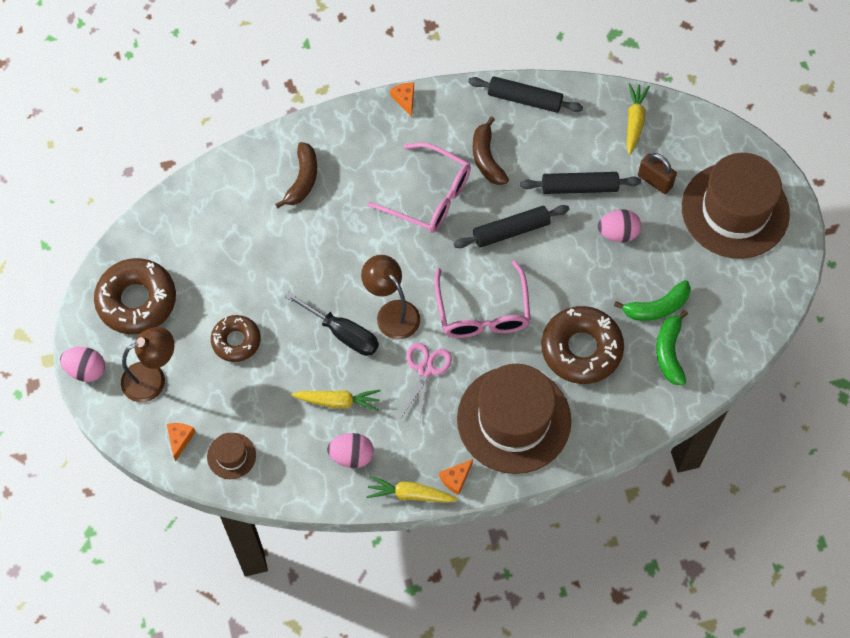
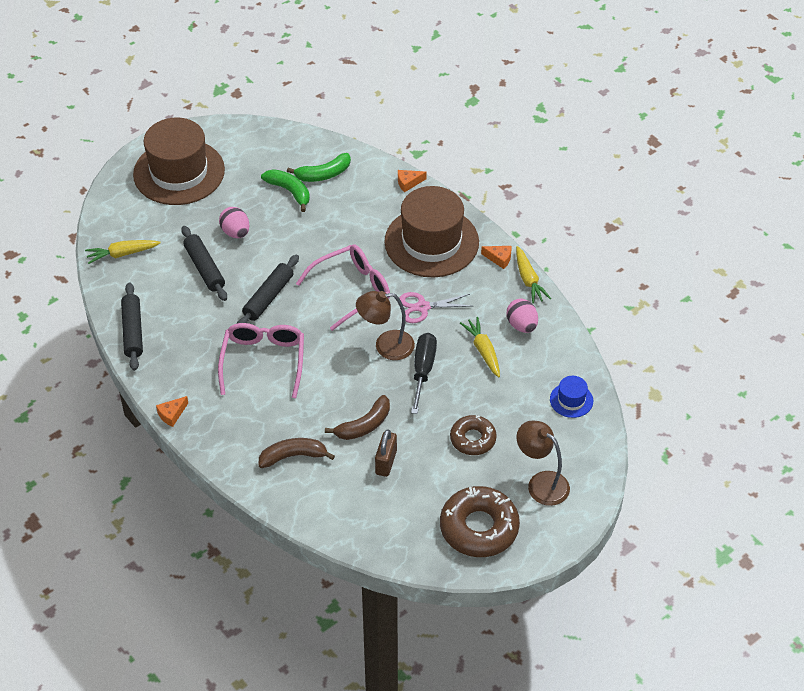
camera: 115 degrees left, 15 degrees down
(86, 370) = (564, 535): pink egg -> none
(180, 439) = (580, 440): orange cheese -> orange cheese (408, 183)
(231, 456) = (571, 400): brown hat -> blue hat
(392, 313) = (386, 346): brown lamp -> brown lamp turned 60 degrees clockwise
(487, 158) = (206, 336): brown banana -> brown banana (364, 425)
(511, 231) = (268, 297): black rolling pin -> black rolling pin turned 75 degrees clockwise
(581, 349) = (350, 223): brown donut -> none
(655, 181) = (175, 225): brown padlock -> brown padlock (386, 462)

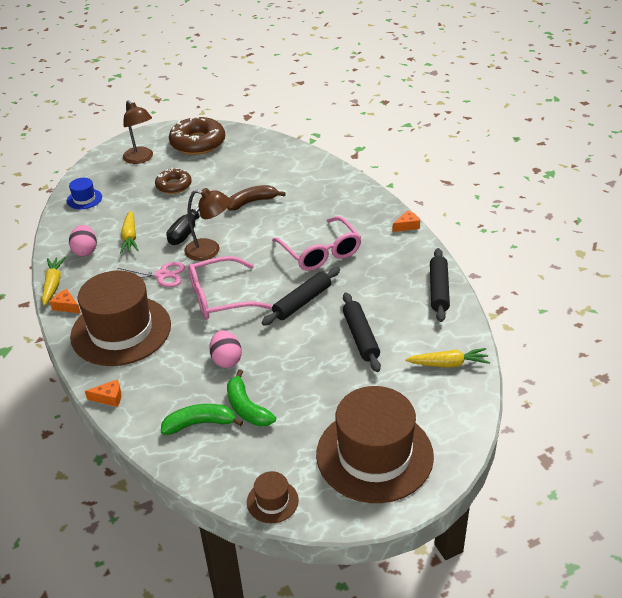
camera: 165 degrees left, 10 degrees down
(235, 232) = (320, 369): pink egg -> pink egg (226, 360)
(249, 131) = (272, 501): none -> brown hat
(263, 361) = (321, 252): pink glasses -> pink glasses turned 45 degrees counterclockwise
(293, 456) = (314, 191): brown banana -> none
(386, 462) = (245, 180): brown padlock -> none

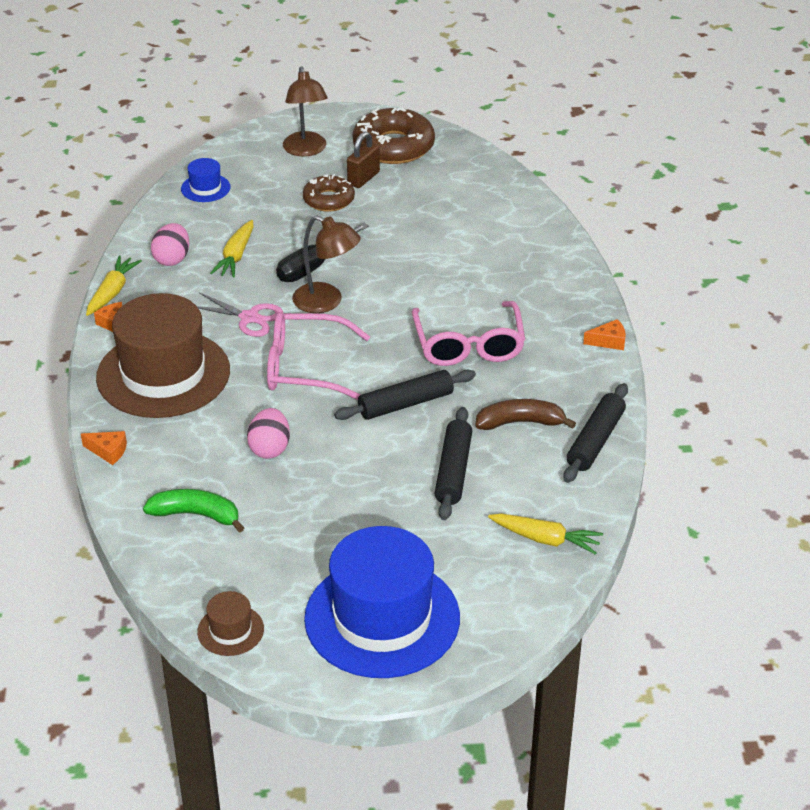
camera: 20 degrees right, 0 degrees up
(189, 167) = (363, 178): none -> brown padlock
(247, 408) = (261, 514): green banana -> none
(252, 202) = (418, 250): brown banana -> brown banana (520, 422)
(374, 455) = (382, 618): brown hat -> blue hat

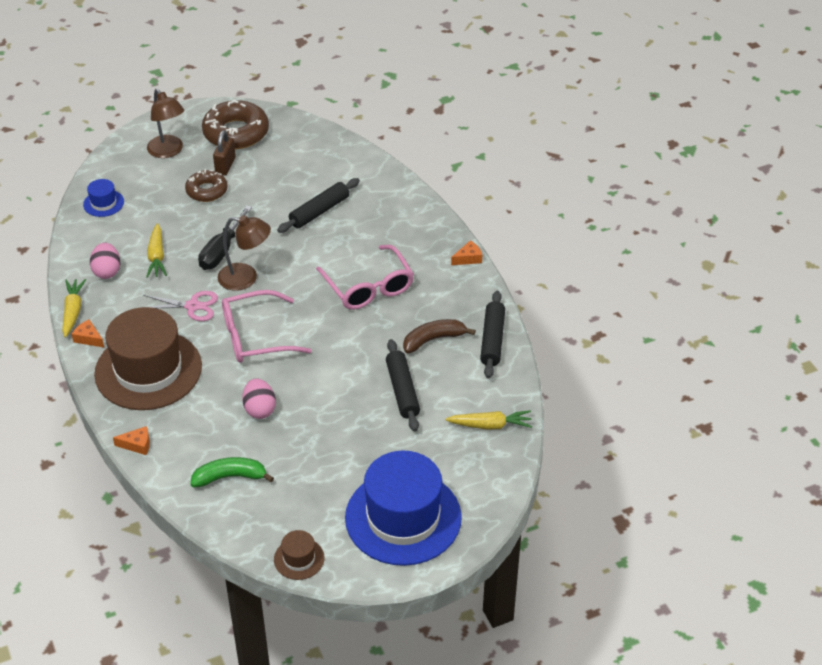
camera: 20 degrees left, 5 degrees up
(405, 404) = (344, 346): black rolling pin -> black rolling pin (319, 211)

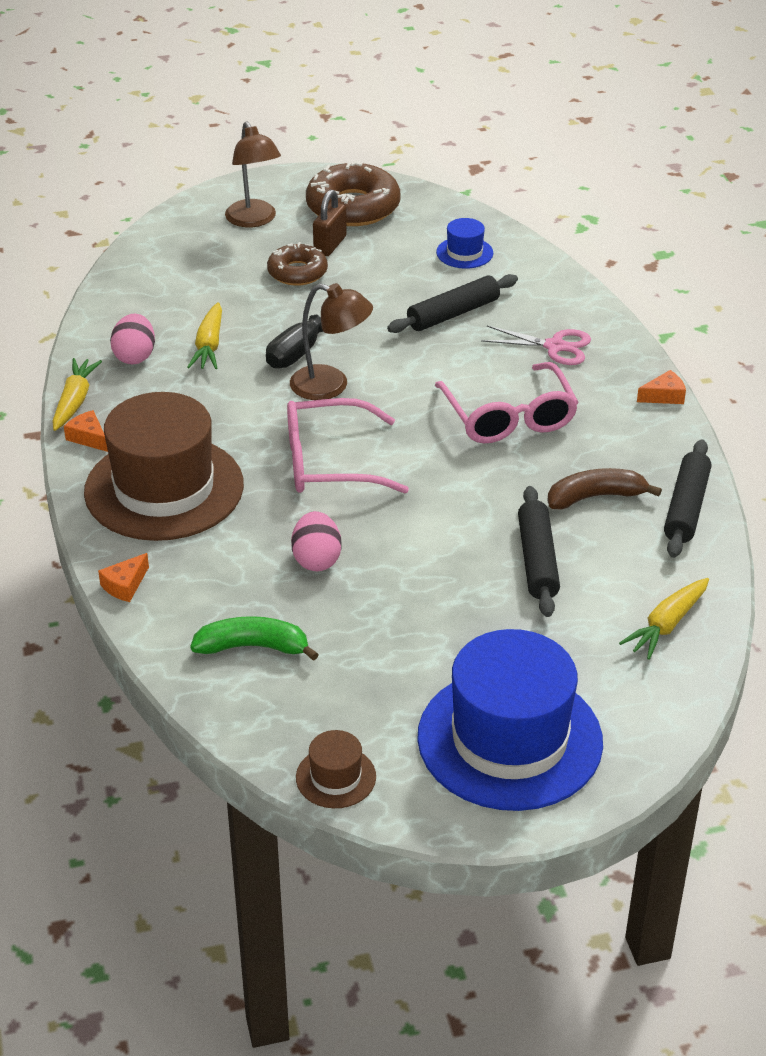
camera: 10 degrees right, 5 degrees down
(103, 203) = (150, 273): blue hat -> blue hat (464, 253)
(137, 445) = (125, 585): orange cheese -> orange cheese turned 120 degrees clockwise
(192, 306) = (246, 413): pink scissors -> pink scissors (555, 346)
(490, 425) = (667, 625): yellow carrot -> yellow carrot turned 120 degrees clockwise

